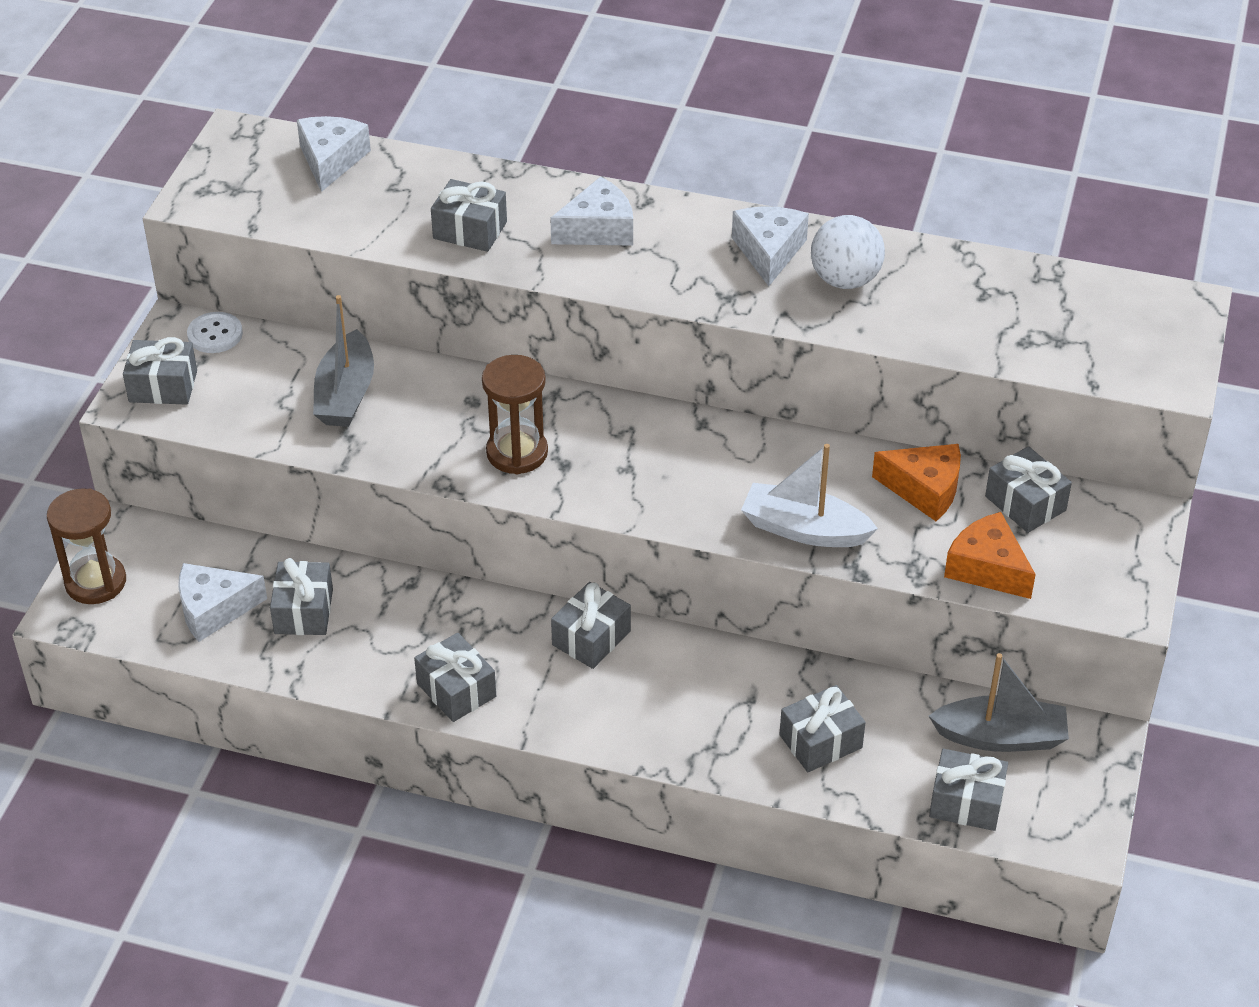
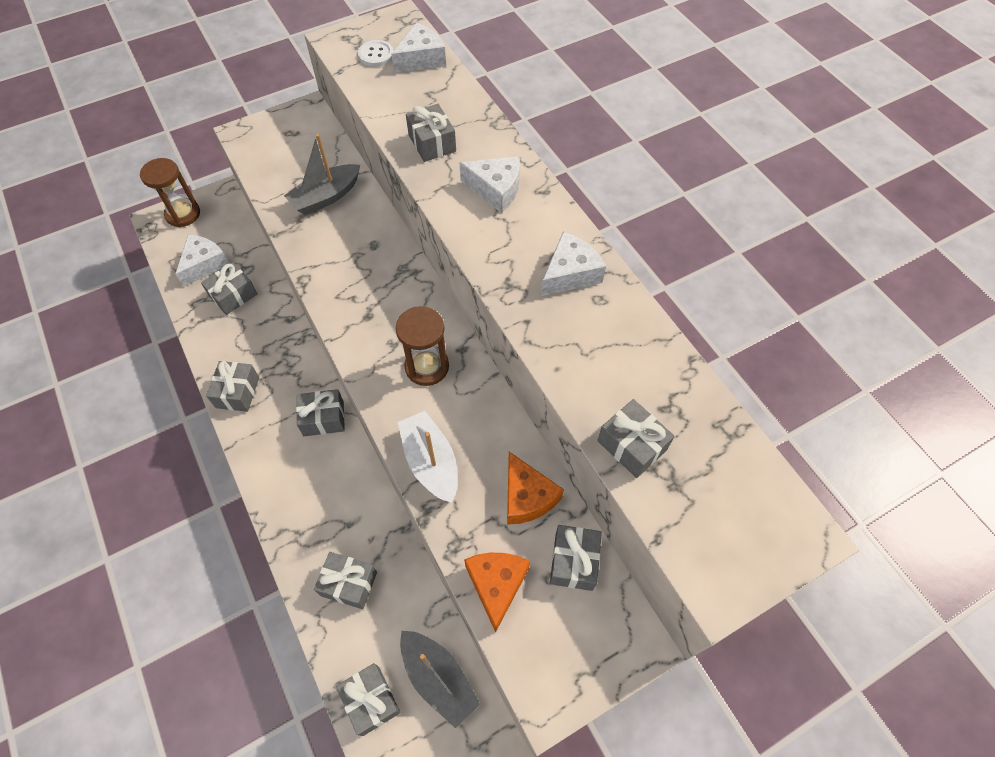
camera: 45 degrees right, 15 degrees up
(163, 386) = (263, 135): grey gift -> grey gift (631, 445)
(214, 609) = (204, 264): white cheese -> white cheese turned 90 degrees clockwise
(215, 334) = (315, 124): white button -> white button (376, 55)
(517, 452) = (355, 290): brown hourglass -> brown hourglass (427, 367)
(845, 280) = (591, 327): white ball -> none

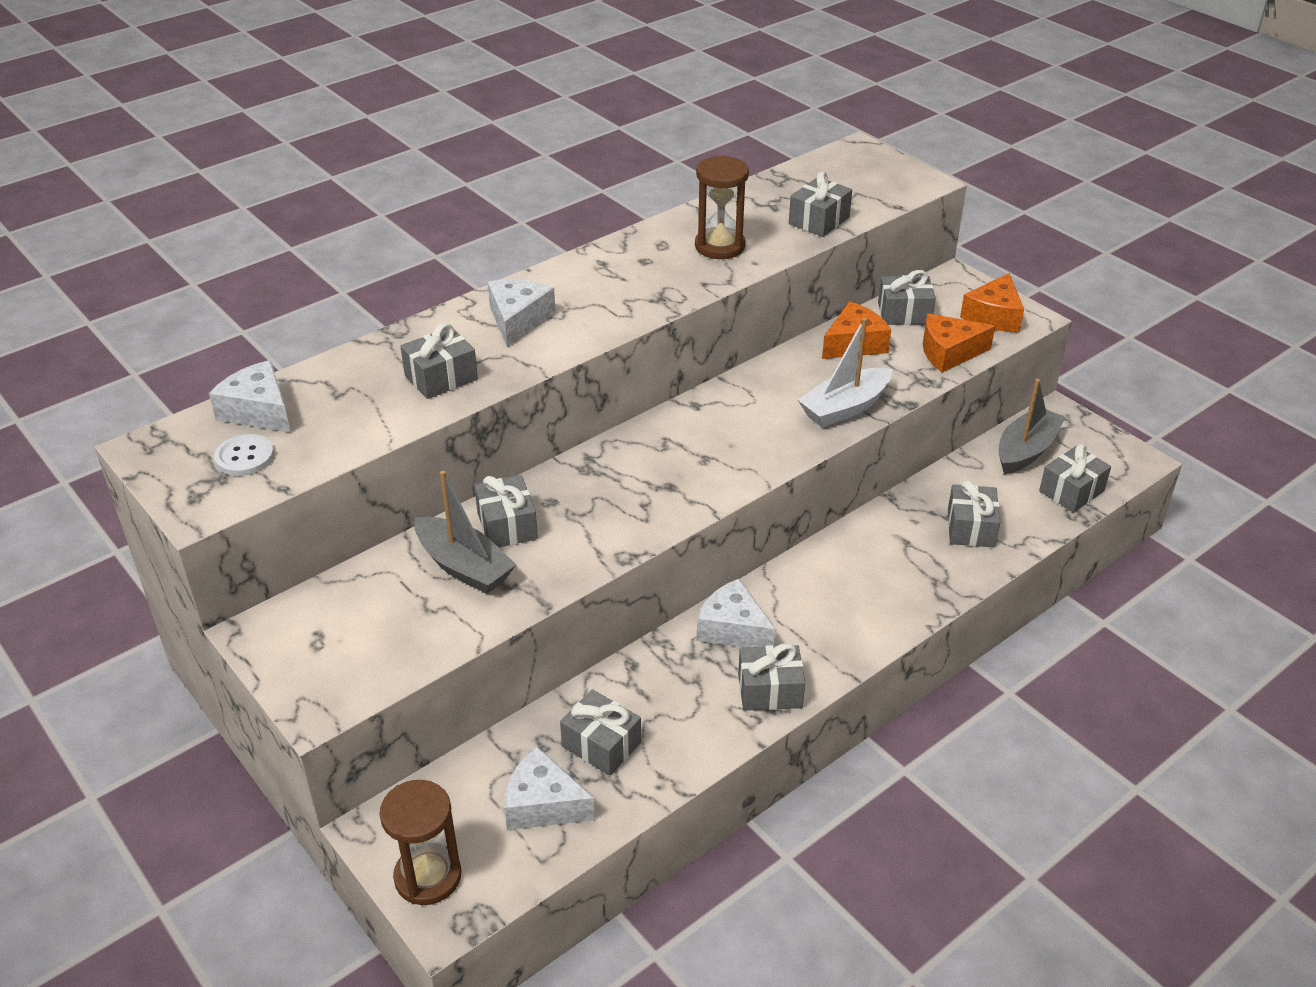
camera: 100 degrees left, 20 degrees down
(323, 418) = (780, 592): grey gift -> grey gift (507, 525)
(427, 367) = (728, 427): brown hourglass -> brown hourglass (720, 246)
(555, 659) = (993, 316): none -> orange cheese
(570, 274) = (633, 263): white cheese -> white cheese (732, 628)

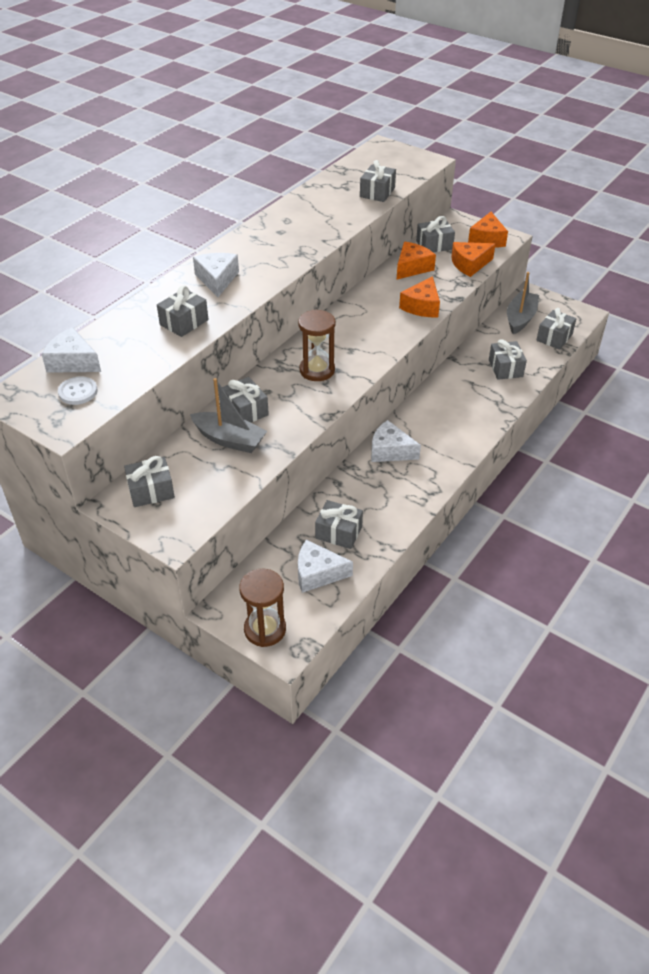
camera: 15 degrees left, 5 degrees up
(720, 246) = (323, 216): brown hourglass -> brown hourglass (317, 370)
(770, 690) = (425, 482): grey gift -> grey gift (151, 491)
(845, 408) = (422, 306): white boat -> orange cheese

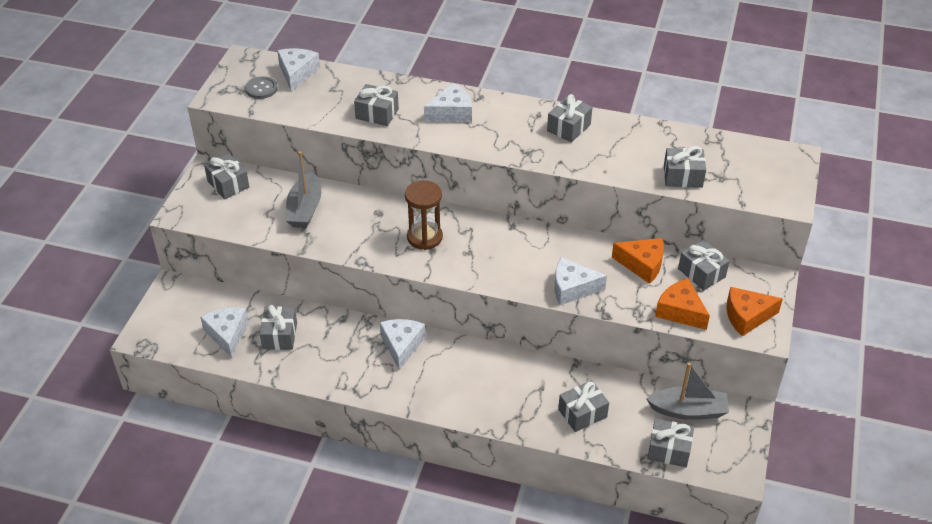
camera: 70 degrees right, 0 degrees up
(78, 392) = (261, 89): white button -> grey button
(245, 410) = (347, 207): grey gift -> grey gift (568, 128)
(265, 629) = (159, 318): brown hourglass -> none
(422, 306) = (572, 288): orange cheese -> white cheese

